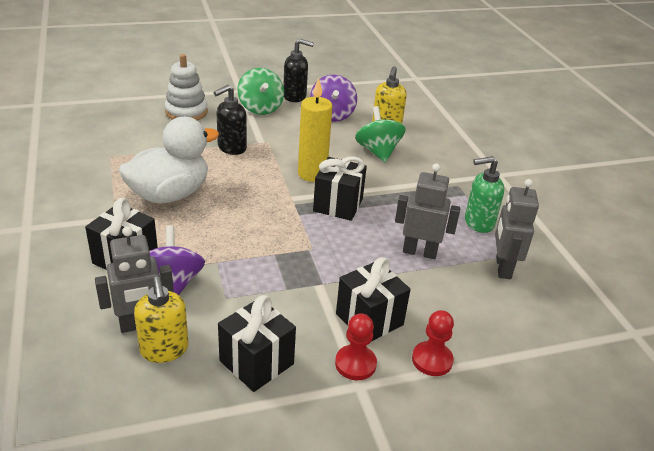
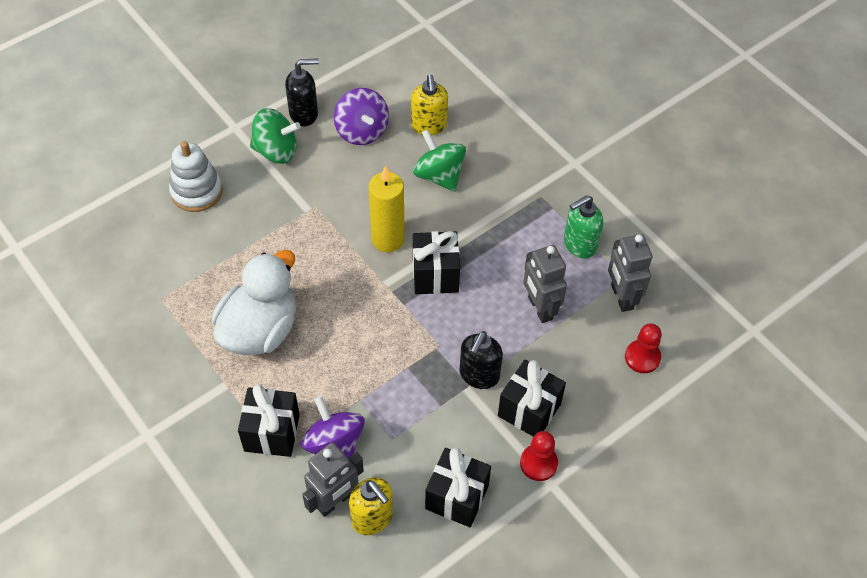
camera: 20 degrees left, 20 degrees up
(231, 148) = (282, 232): black soap dispenser -> black soap dispenser (479, 375)
(260, 108) = (276, 151): green spinning top -> green spinning top turned 45 degrees counterclockwise
(419, 252) = (539, 308): grey robot -> grey robot turned 105 degrees counterclockwise
(432, 360) = (599, 432): red pawn -> red pawn (642, 357)

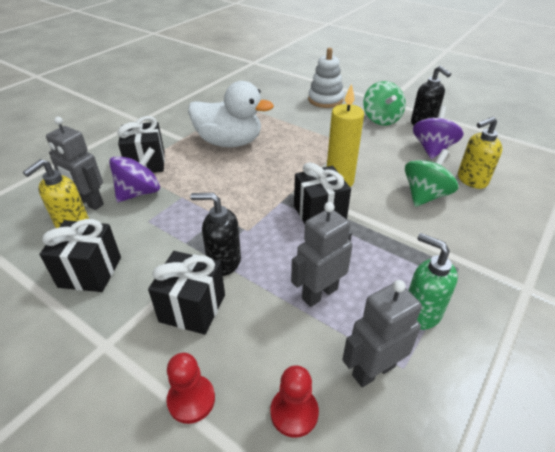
camera: 75 degrees right, 15 degrees down
(362, 131) = (432, 149): purple spinning top -> purple spinning top turned 150 degrees clockwise
(538, 463) = (129, 328): red pawn -> red pawn (191, 400)

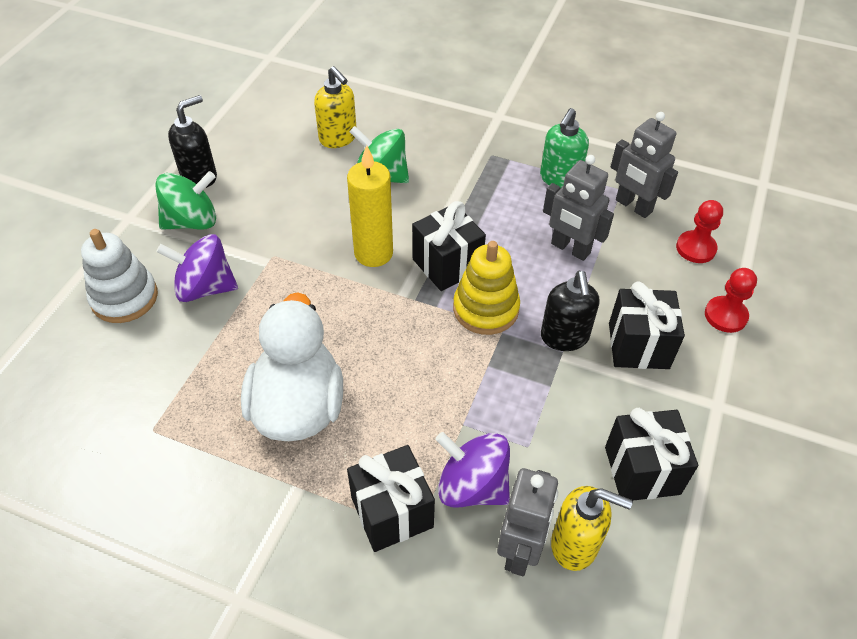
camera: 105 degrees left, 10 degrees up
(269, 225) = (485, 309): none -> yellow stacking toy
(432, 149) = (273, 168): purple spinning top -> purple spinning top (205, 287)

